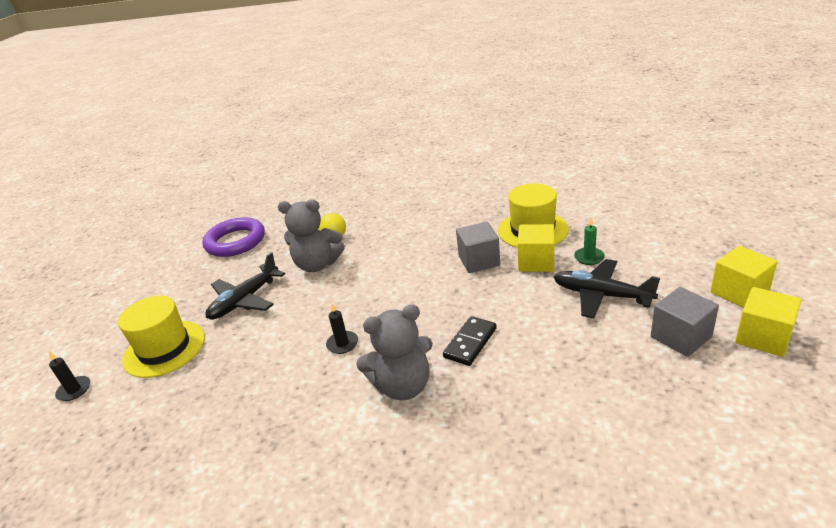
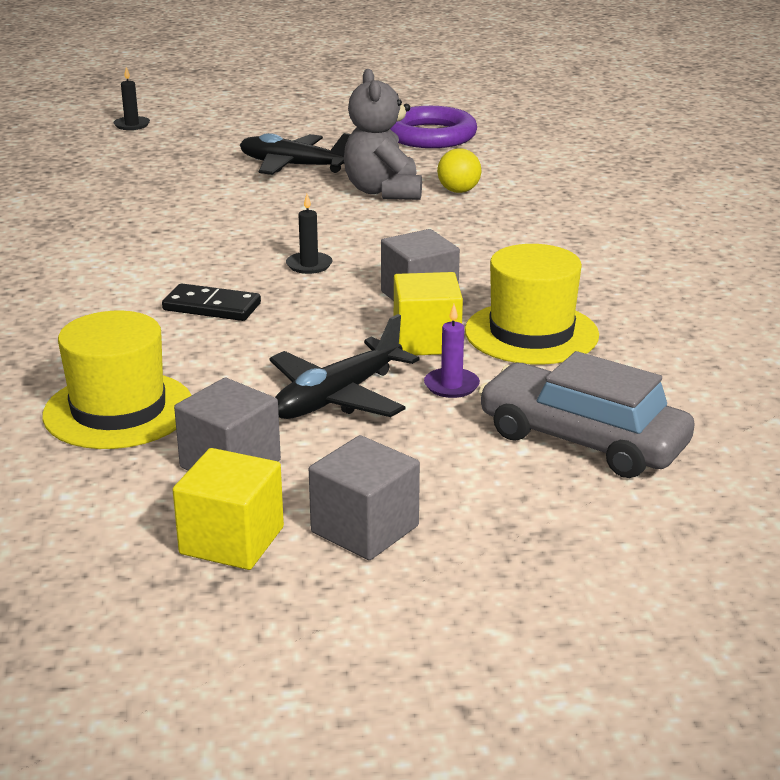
camera: 70 degrees right, 5 degrees down
(164, 348) = (198, 146): yellow hat -> yellow hat (118, 410)
(342, 344) = (208, 232): black candle -> black candle (309, 265)
(403, 386) = (128, 275): grey teddy bear -> none
(589, 257) = (451, 385): green candle -> purple candle
(601, 295) = (337, 397): black plane -> black plane turned 150 degrees counterclockwise
(644, 226) = (582, 440): none -> grey car
(739, 292) = (365, 529): yellow cube -> grey cube

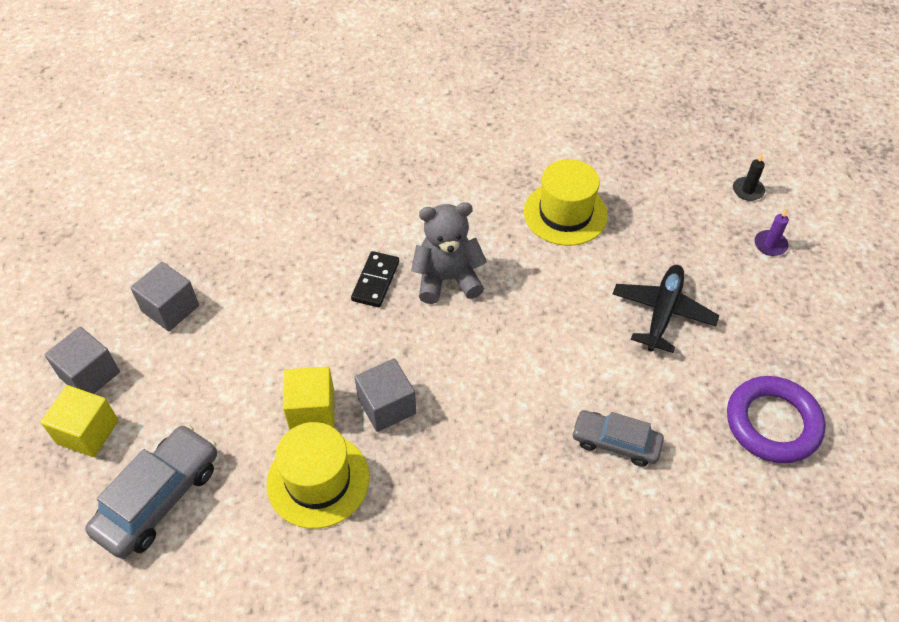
camera: 90 degrees right, 25 degrees up
(118, 410) = (240, 251): yellow hat -> yellow hat (565, 213)
(232, 540) = (95, 315): yellow cube -> yellow cube (88, 432)
(309, 265) = (445, 333): black candle -> none
(337, 397) = (238, 357): black plane -> none
(383, 191) = (607, 381): grey teddy bear -> grey teddy bear (447, 279)
(451, 385) = (244, 423): purple candle -> purple candle (770, 244)
(458, 191) = (615, 442): yellow ball -> grey car

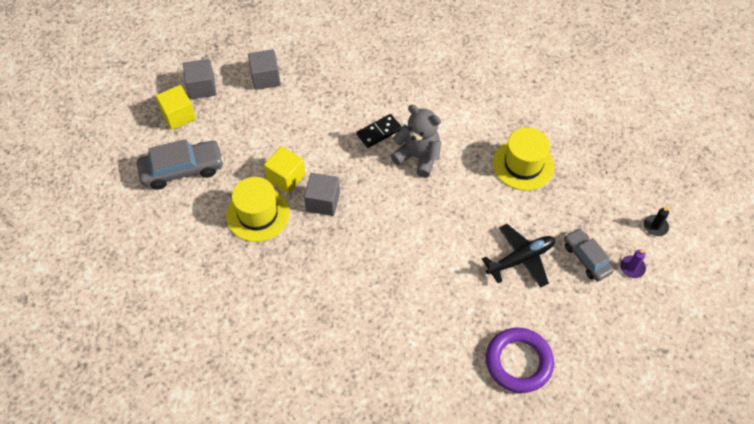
camera: 40 degrees right, 5 degrees up
(615, 442) = (420, 306): grey car -> grey car (586, 258)

